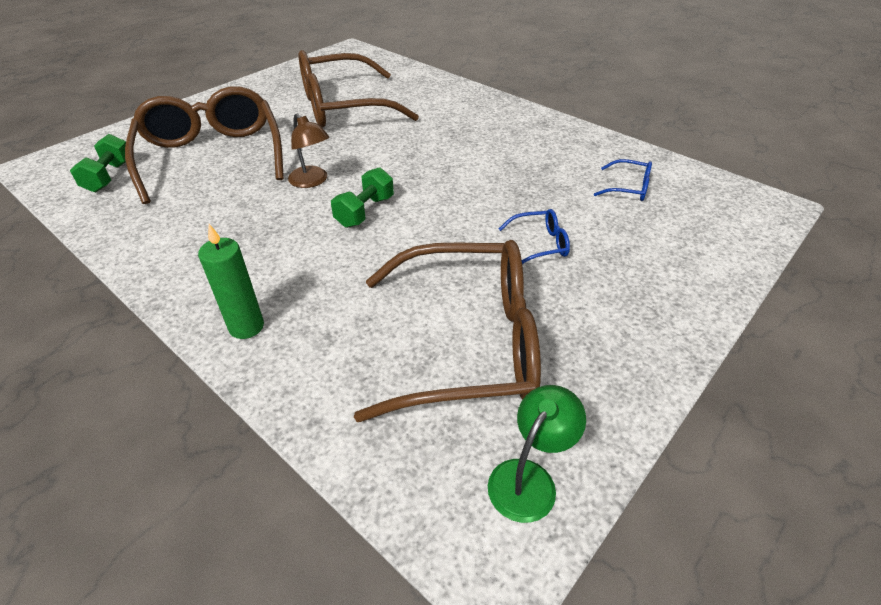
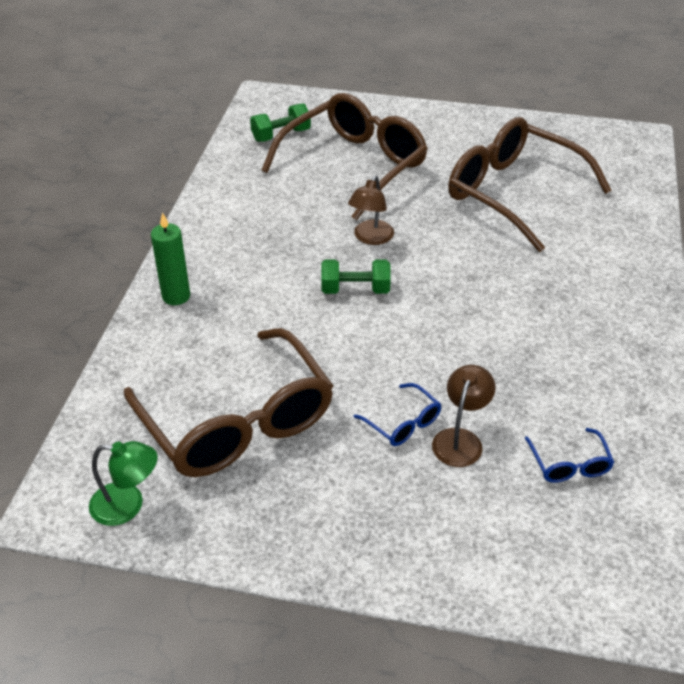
camera: 60 degrees right, 0 degrees up
(575, 223) = (460, 439): none -> brown lamp

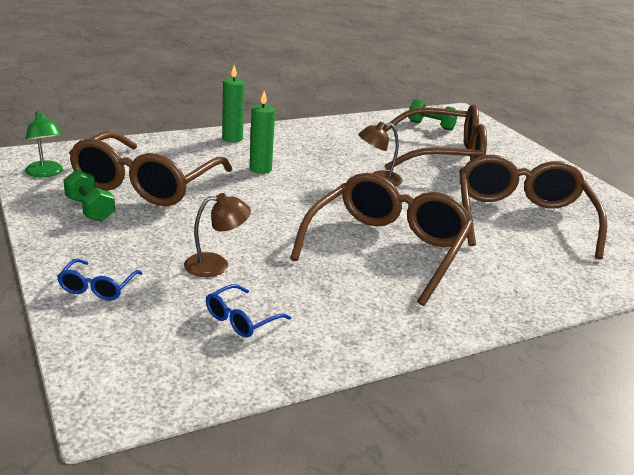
camera: 50 degrees right, 15 degrees down
(276, 310) = (260, 169): none -> green candle
(355, 290) = (317, 188): green dumbbell -> green dumbbell (90, 209)
(403, 423) = (207, 239): blue glasses -> blue glasses (97, 288)
(507, 304) = (387, 248): none -> brown glasses

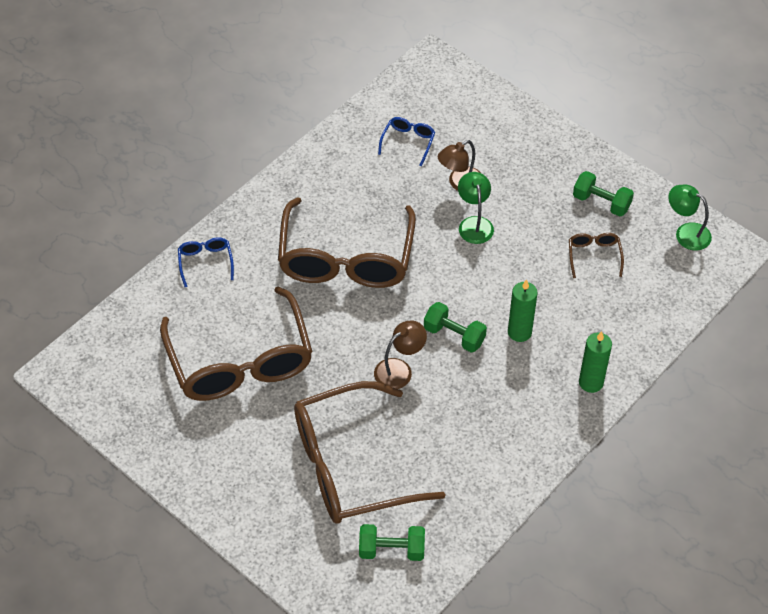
camera: 160 degrees right, 25 degrees up
(97, 288) = (516, 131): blue glasses -> blue glasses (205, 262)
(145, 185) = (594, 256): brown glasses -> brown glasses, size x0.40
(232, 233) = (474, 224): none -> green lamp
(317, 182) = (454, 335): none -> green dumbbell

